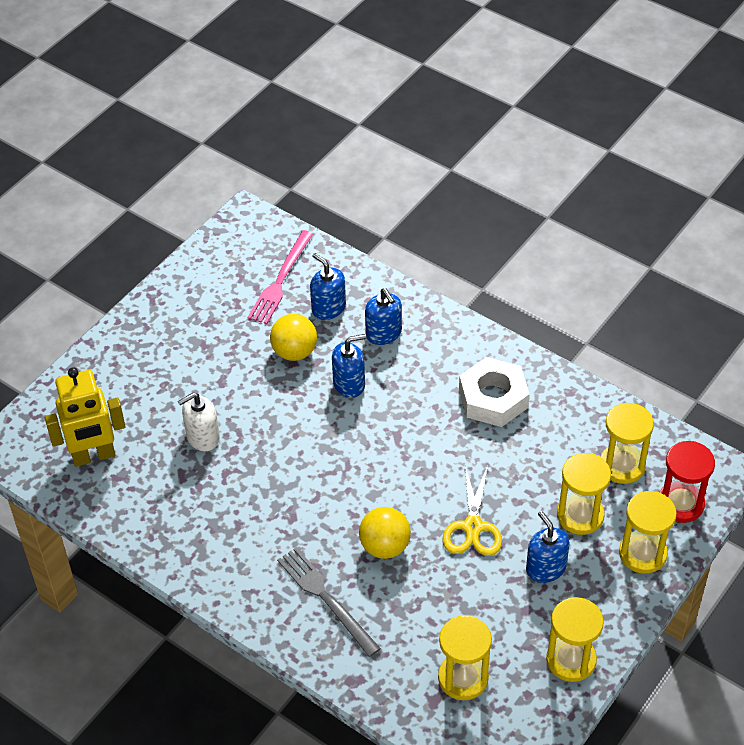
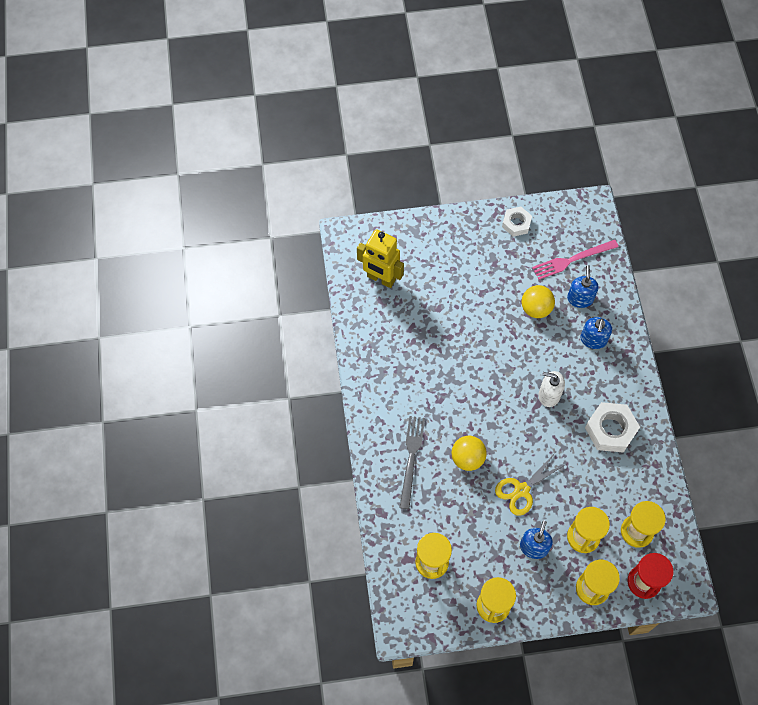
camera: 45 degrees right, 15 degrees up
(185, 292) = (516, 223): none -> white nut
(202, 437) = (441, 316): white soap dispenser -> white soap dispenser (549, 395)
(349, 384) = (544, 352): blue soap dispenser -> none

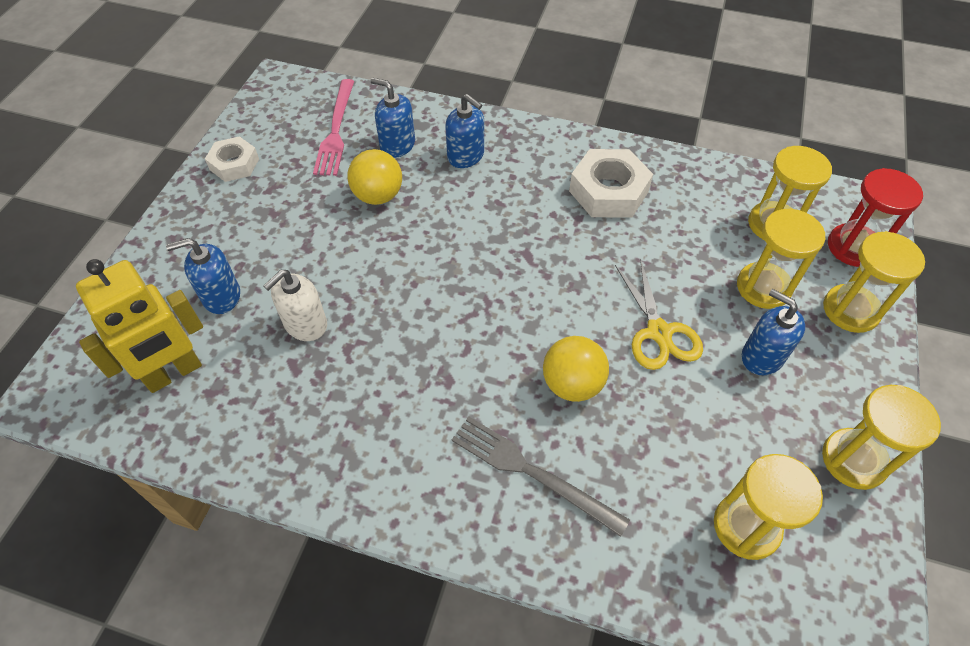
camera: 65 degrees left, 10 degrees down
(431, 272) = (221, 296): none -> blue soap dispenser
(549, 395) = (520, 235): white soap dispenser -> white soap dispenser (305, 324)

